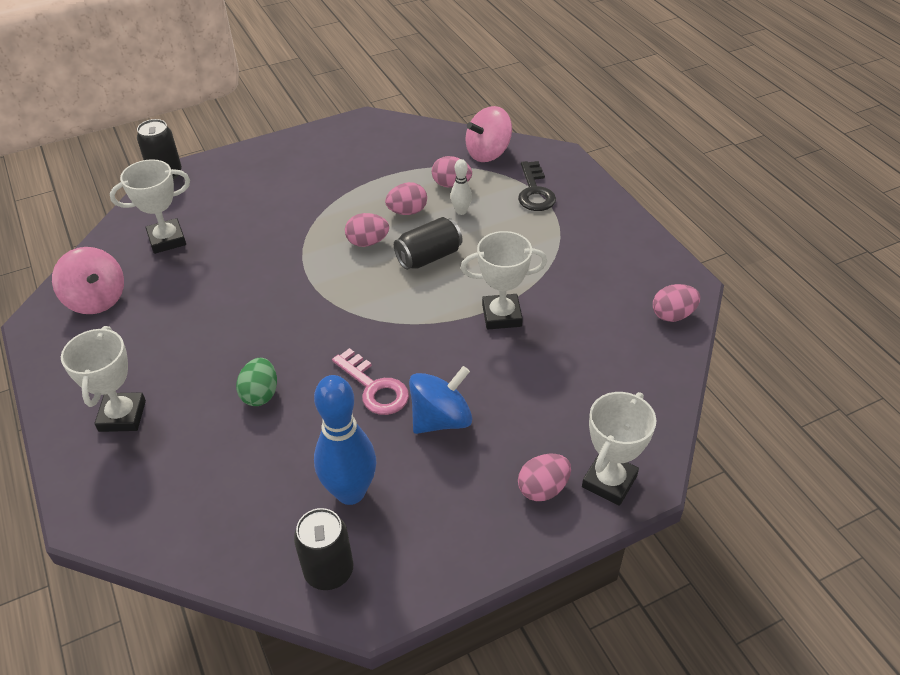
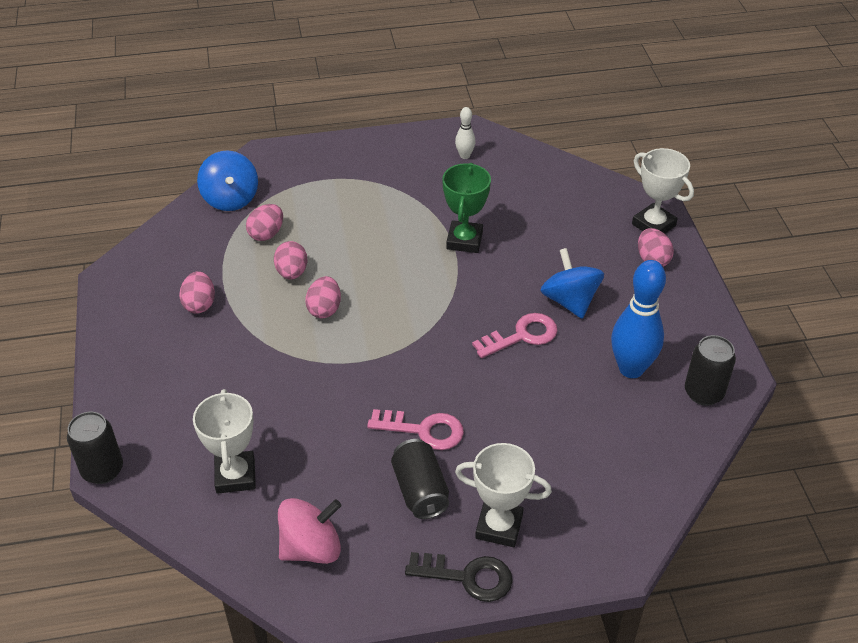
camera: 75 degrees left, 0 degrees up
(232, 340) = (423, 430): none -> pink key
(260, 394) = (504, 415): green egg -> none
(429, 257) = (367, 270): black can -> black can (420, 490)
(461, 211) = (311, 236): white bowling pin -> white bowling pin (464, 156)
(488, 153) = (230, 199): pink spinning top -> blue spinning top
(501, 315) = (464, 240): white trophy -> green trophy
(534, 191) = (309, 183): black key -> black key (467, 577)
(672, 315) = (501, 148): pink egg -> pink egg (199, 304)

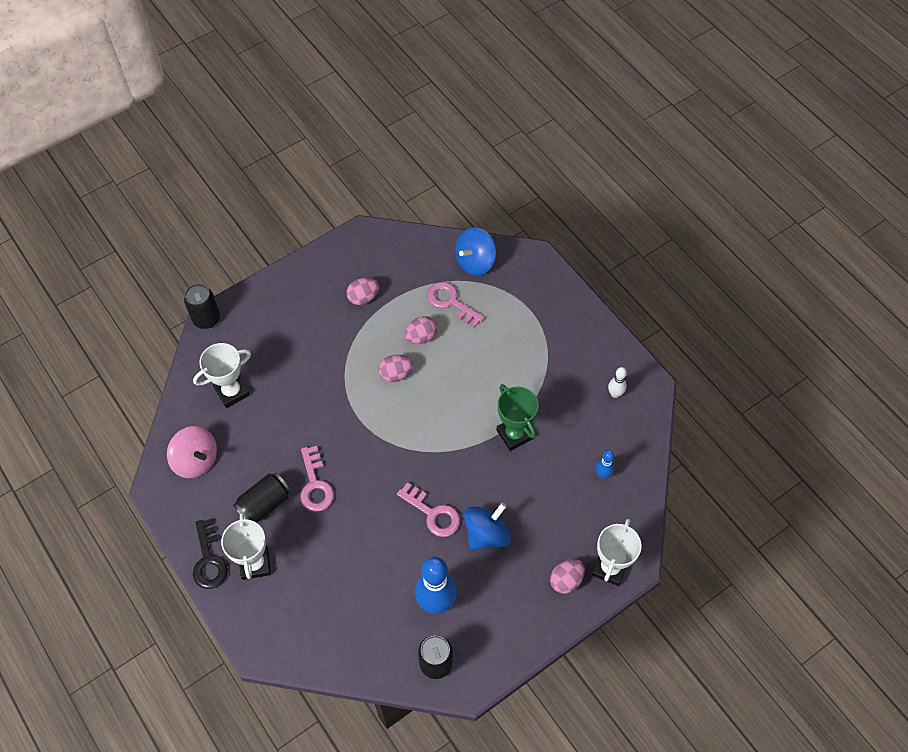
camera: 65 degrees right, 15 degrees up
(266, 234) = (451, 302): pink egg -> pink key
(464, 240) = (514, 434): green trophy -> green trophy turned 75 degrees clockwise
(549, 195) = (602, 474): none -> blue bowling pin

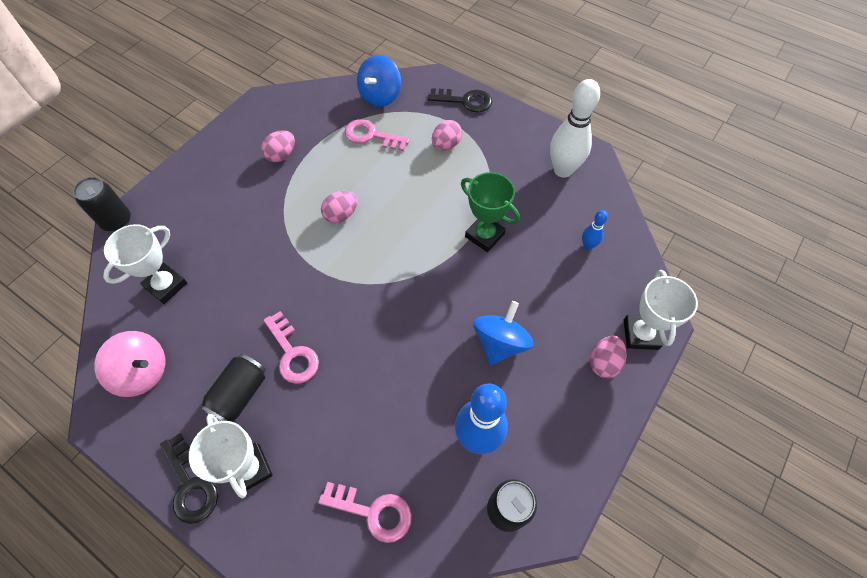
camera: 20 degrees left, 0 degrees up
(421, 337) = (353, 174): pink egg -> pink egg (446, 145)
(433, 513) = (434, 341): pink key -> pink key (373, 512)
(554, 292) = (465, 101): none -> black key
(615, 394) = (563, 170): white bowling pin -> white bowling pin, size x2.08

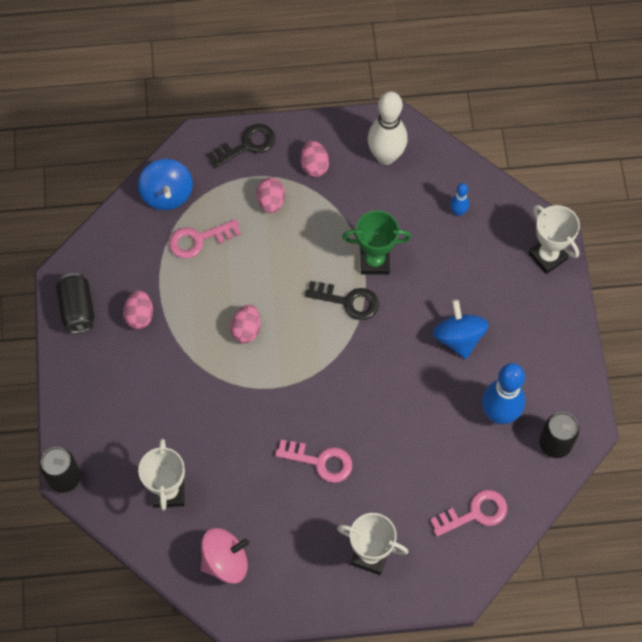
camera: 40 degrees left, 5 degrees up
(190, 485) = (341, 597): black key -> black key (348, 301)
(240, 394) = (312, 518): black can -> black can (77, 309)
(603, 362) = (539, 297): pink egg -> pink egg (314, 166)

